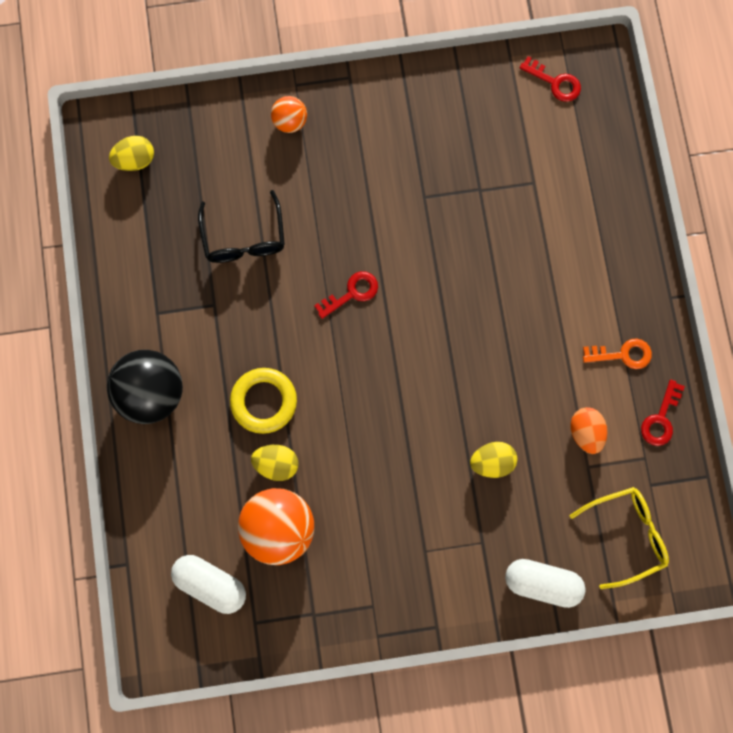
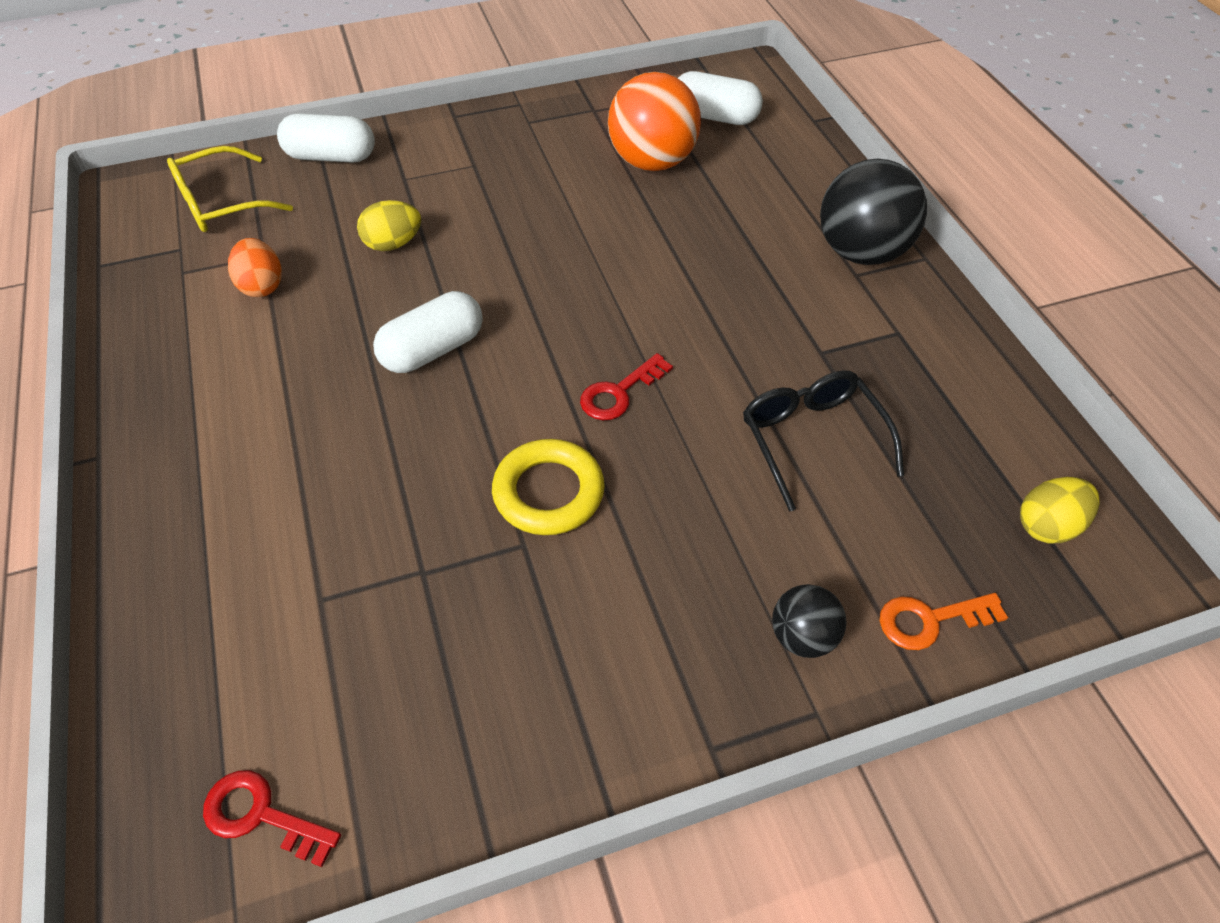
camera: 170 degrees right, 25 degrees down
(264, 401) = (710, 263): yellow ring -> yellow ring (548, 492)
(276, 464) = (673, 210): yellow egg -> none
(290, 121) = (802, 637): orange ball -> black ball
(467, 350) = (433, 350): none -> white capsule
(622, 354) = (193, 375): orange key -> orange key (930, 620)
(661, 418) = (150, 312): red key -> none

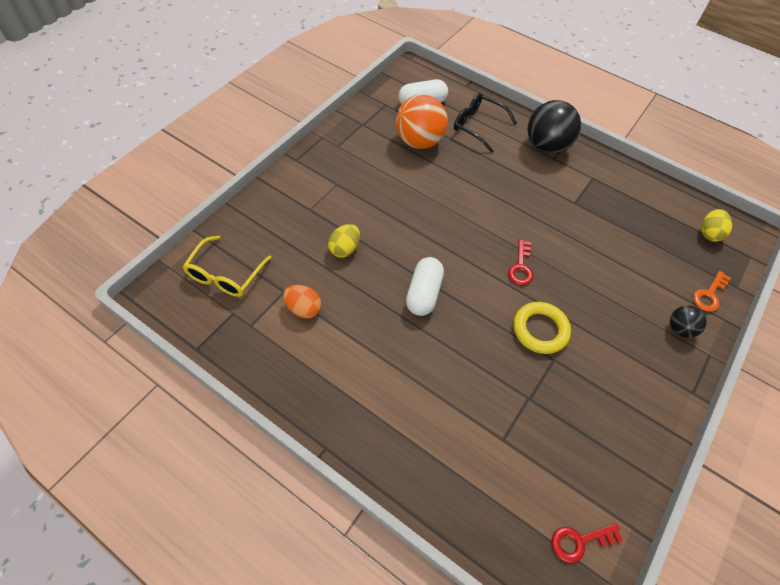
camera: 40 degrees left, 5 degrees up
(331, 157) = (256, 216): white capsule -> none
(812, 441) = (609, 245): black glasses -> black glasses (478, 126)

